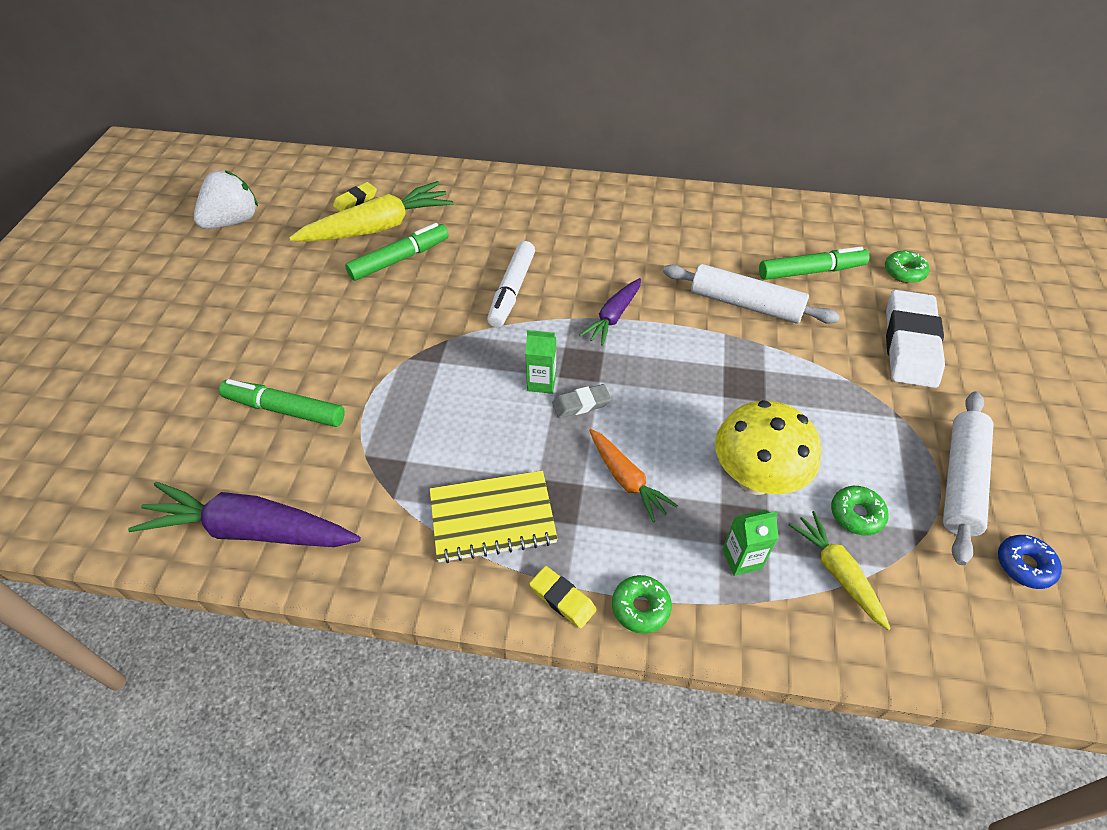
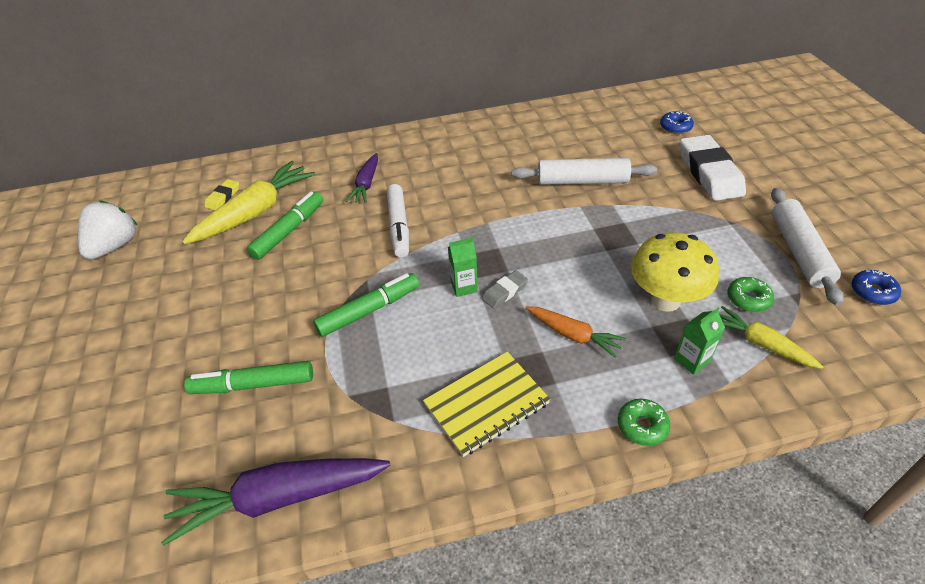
camera: 20 degrees left, 5 degrees down
(562, 599) = (579, 444): yellow eraser -> none
(613, 317) = (491, 220): purple carrot -> purple carrot (366, 184)
(811, 271) = (613, 145): green marker -> green marker (369, 310)
(904, 272) = (675, 127): green donut -> blue donut

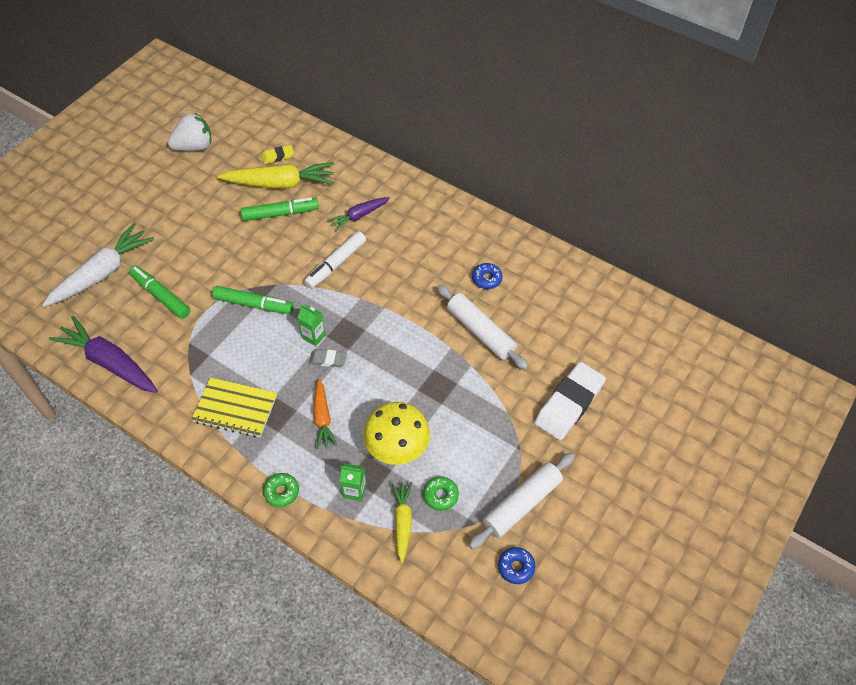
camera: 45 degrees right, 10 degrees up
(144, 424) = (102, 273): none -> white carrot
(675, 127) = (612, 350): blue donut -> blue donut (486, 279)

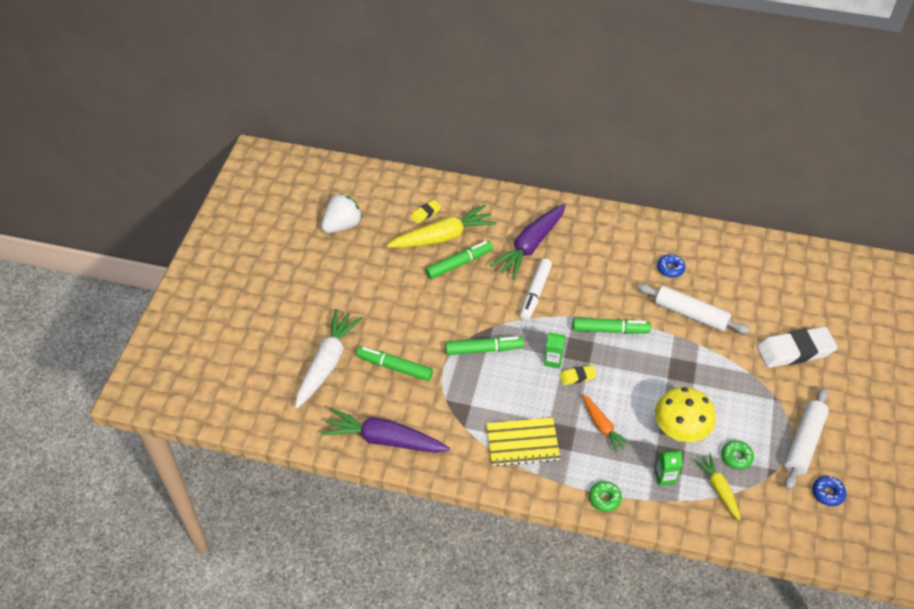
camera: 20 degrees left, 5 degrees down
(328, 360) = (577, 376): grey eraser -> yellow eraser
(359, 216) = (530, 246): purple carrot -> purple carrot, size x1.76
(388, 323) = (610, 330): none -> green marker
(569, 404) = (795, 351): white eraser -> white eraser turned 60 degrees clockwise

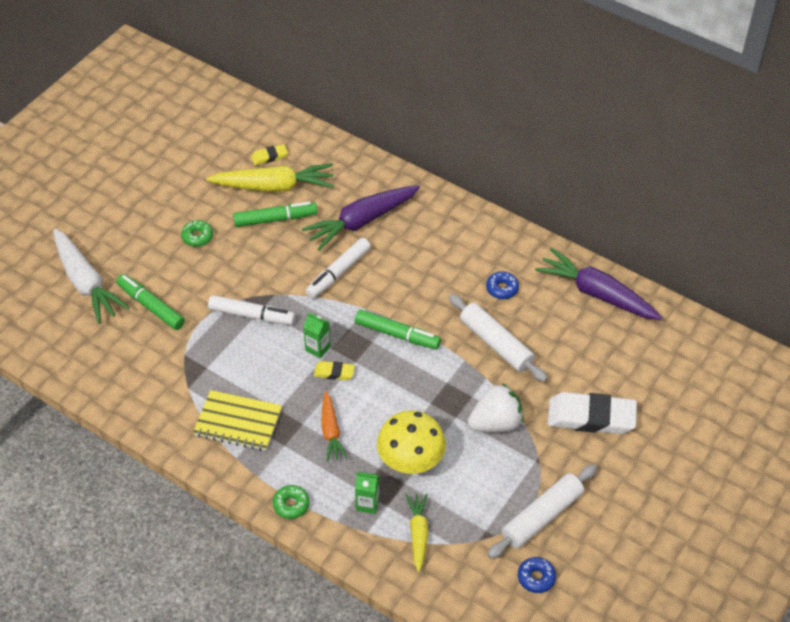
camera: 20 degrees right, 0 degrees up
(327, 363) = (86, 282): white carrot -> white carrot turned 105 degrees clockwise
(342, 225) = (177, 146): white strawberry -> white strawberry (496, 423)
(384, 439) = (101, 375): purple carrot -> purple carrot (597, 294)
(484, 349) = (252, 315): green marker -> white marker
(736, 457) = (457, 508): green donut -> green donut (197, 237)

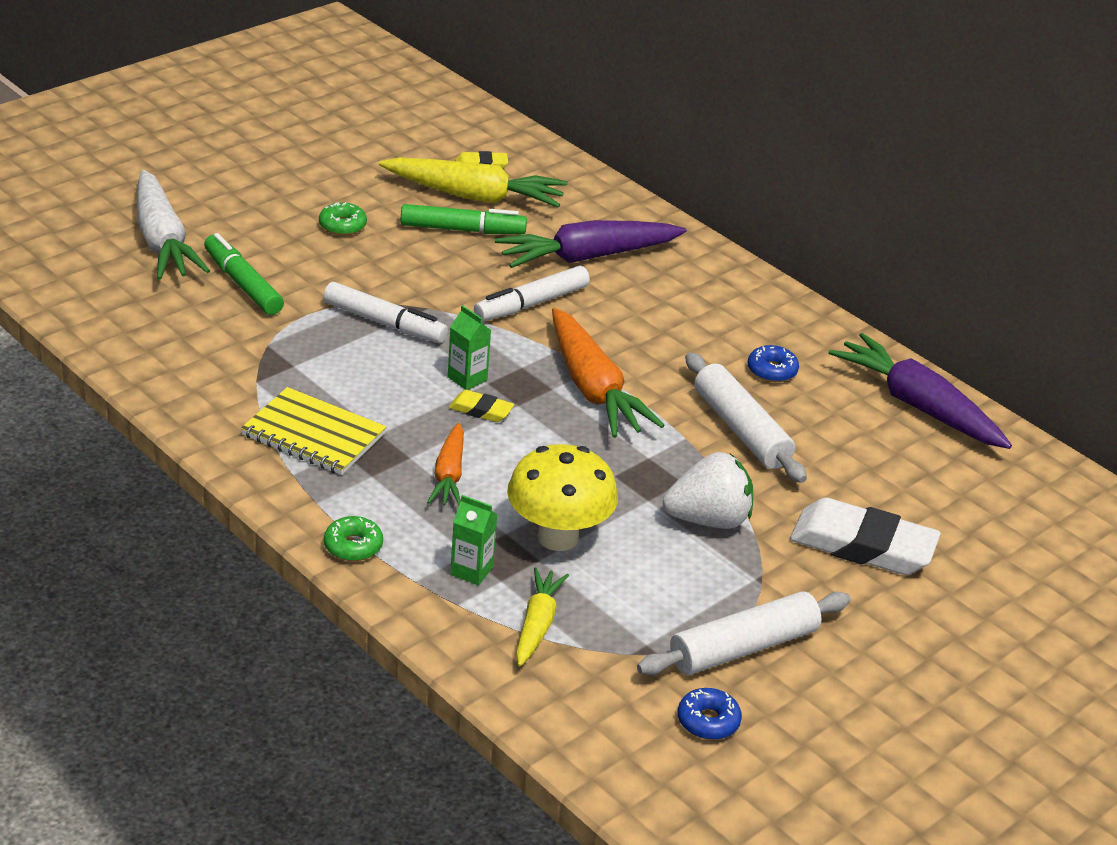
camera: 10 degrees right, 15 degrees down
(397, 334) = (593, 388): green marker -> orange carrot

